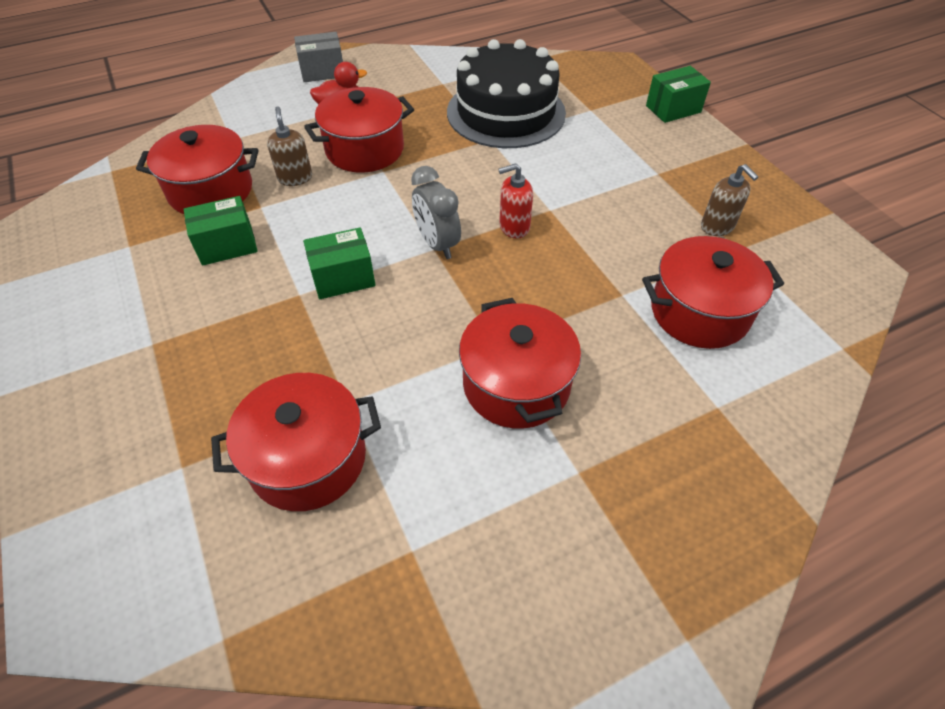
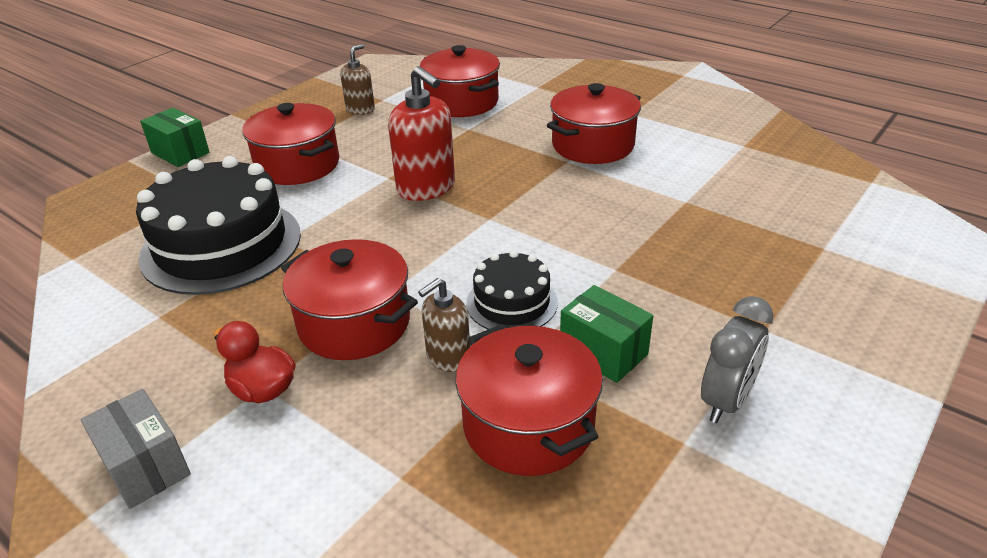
camera: 115 degrees left, 15 degrees down
(308, 459) = (744, 199): red pot -> red pot (298, 165)
(317, 222) = (512, 303): none -> black cake
(343, 278) = (571, 252): green box -> none
(437, 244) = (482, 218): grey clock -> grey clock (726, 401)
(514, 227) = (426, 188): red soap dispenser -> red soap dispenser, size x1.68

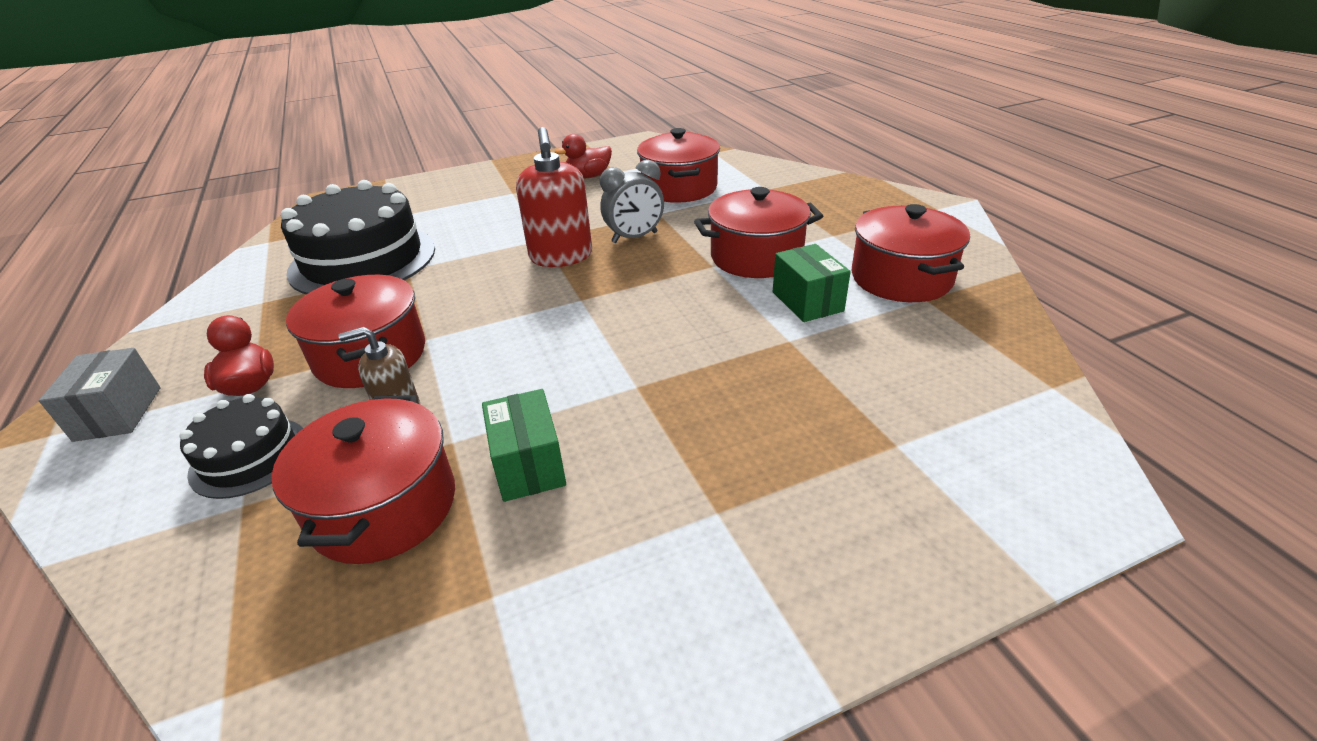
camera: 30 degrees right, 0 degrees up
(180, 153) = (422, 181): green box -> green box (807, 301)
(298, 165) = (488, 211): red pot -> red pot (901, 278)
(360, 109) = (588, 176): brown soap dispenser -> red duck
(512, 303) = (507, 384): black cake -> black cake (249, 456)
(726, 401) = (584, 572): grey clock -> grey clock (634, 237)

